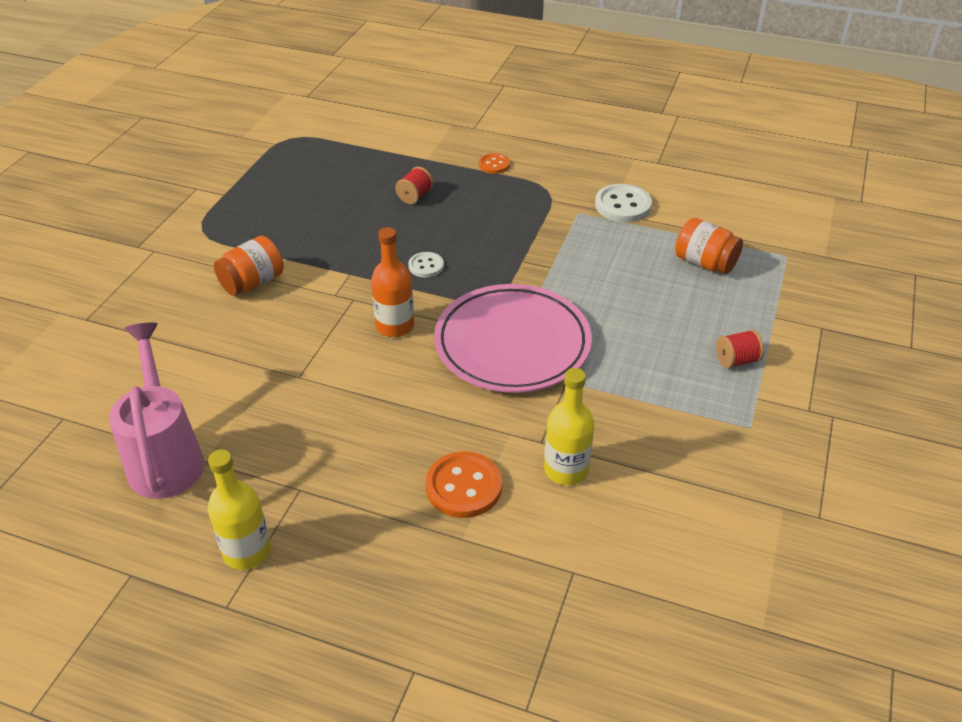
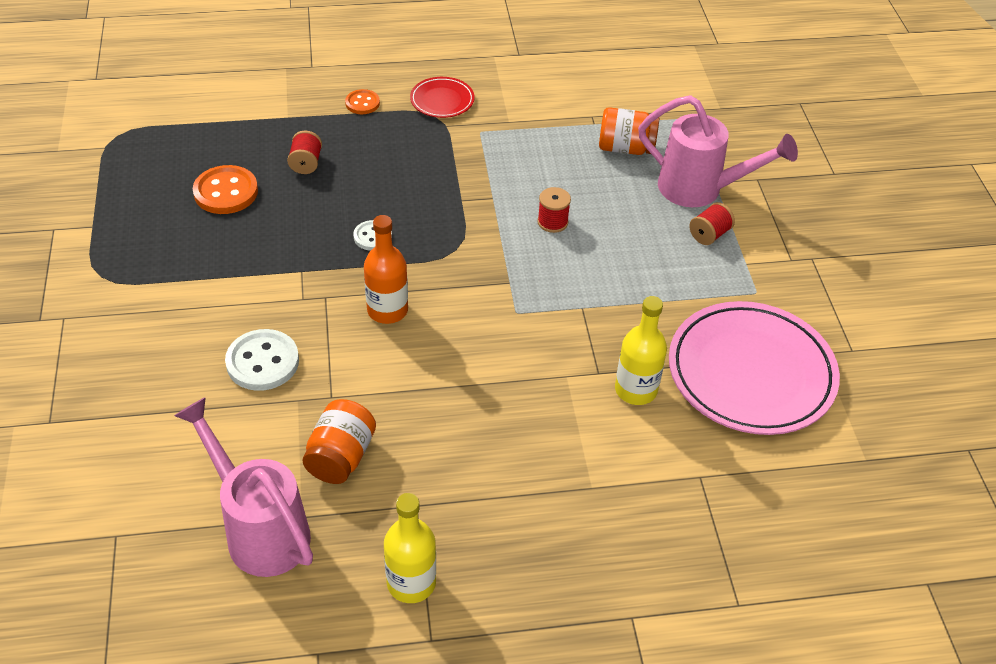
camera: 30 degrees left, 5 degrees up
(253, 283) = (206, 316): orange jar -> orange jar (341, 456)
(463, 486) = (561, 441): orange button -> orange button (226, 192)
(512, 344) = (510, 288): pink plate -> pink plate (751, 373)
(563, 180) = (442, 100): none -> red plate
(591, 302) = (552, 222): none -> red spool
(622, 205) = (516, 111): white button -> white button (262, 362)
(755, 319) = (701, 190): none -> pink watering can

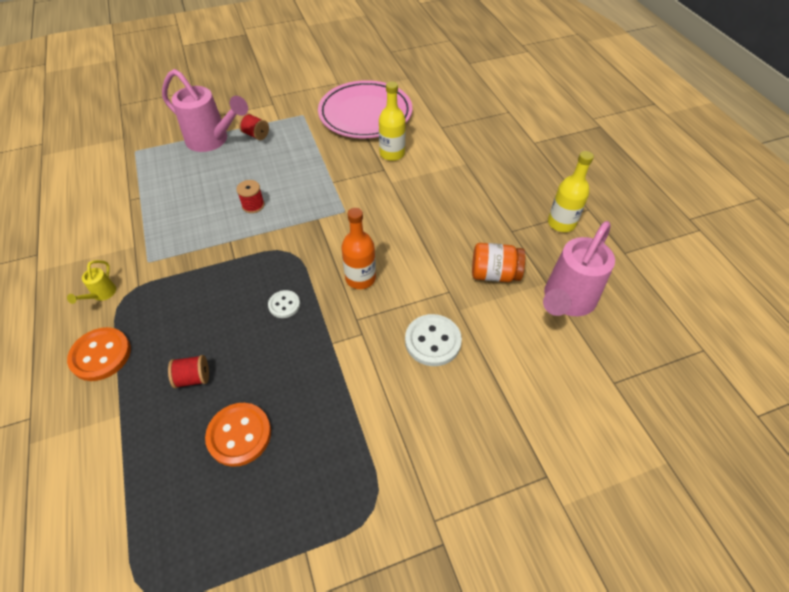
camera: 100 degrees left, 5 degrees up
(362, 103) = (101, 355): orange button -> orange button, size x1.70
(442, 100) = (101, 295): red plate -> yellow watering can
(625, 148) = (169, 178): orange jar -> none
(701, 190) = (213, 141): pink watering can -> pink watering can turned 105 degrees clockwise

